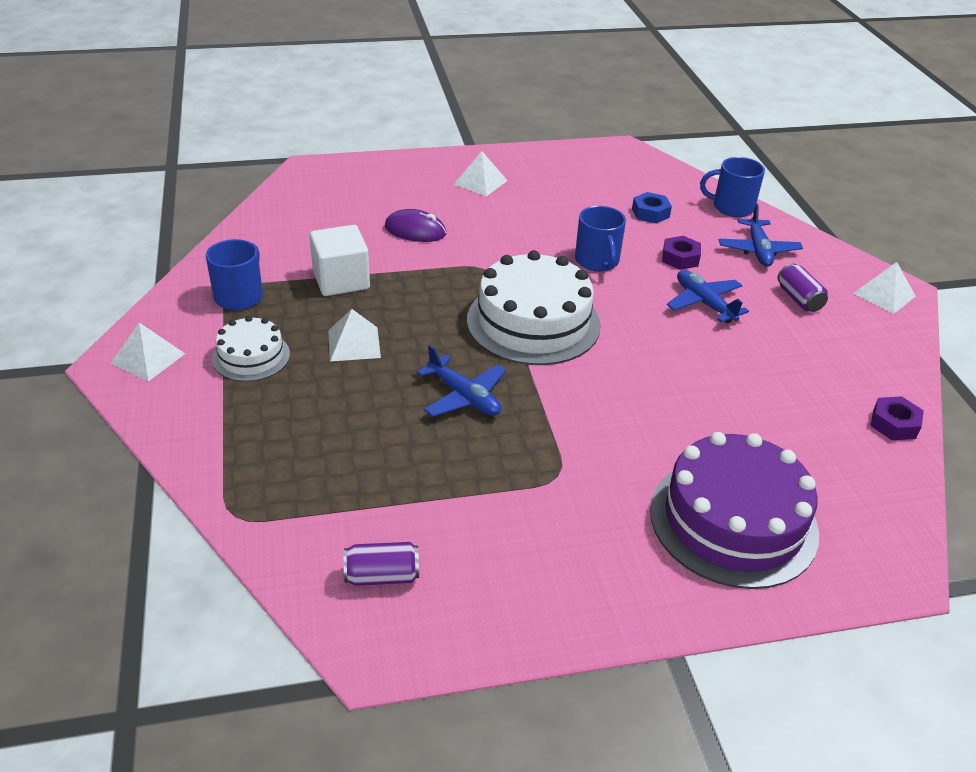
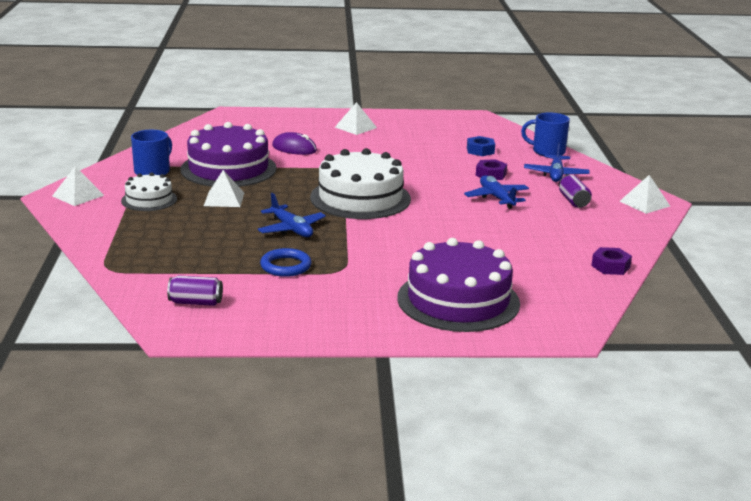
camera: 10 degrees right, 15 degrees down
(341, 280) = (228, 169): white cube -> purple cake
(482, 477) = (285, 266): none -> blue ring
(597, 261) = (425, 172): blue mug -> none

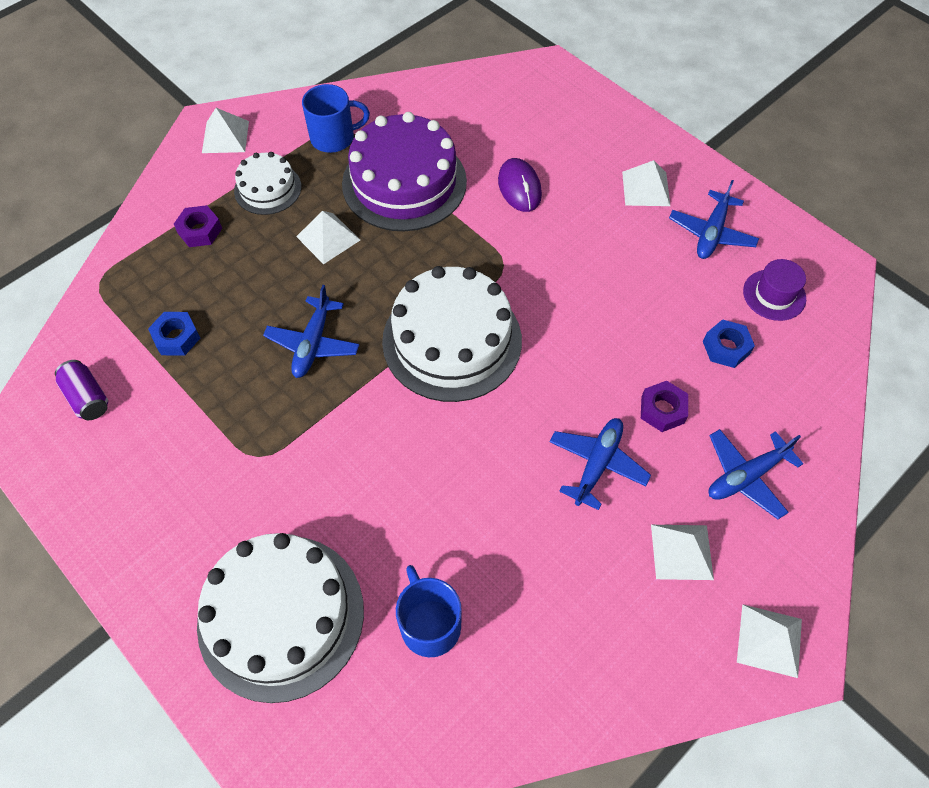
camera: 50 degrees right, 35 degrees up
(206, 261) = (176, 338): none -> blue nut
(285, 266) = (224, 405): blue ring -> none
(410, 127) = (711, 233): none -> blue plane
(458, 300) = (281, 616): purple cake -> white cake
(469, 132) = (774, 295): none -> purple hat
(547, 151) = (814, 416): blue mug -> blue mug (430, 624)
(573, 201) = (681, 551): purple can -> white pyramid
(610, 266) = (521, 721): purple nut -> purple nut (200, 231)

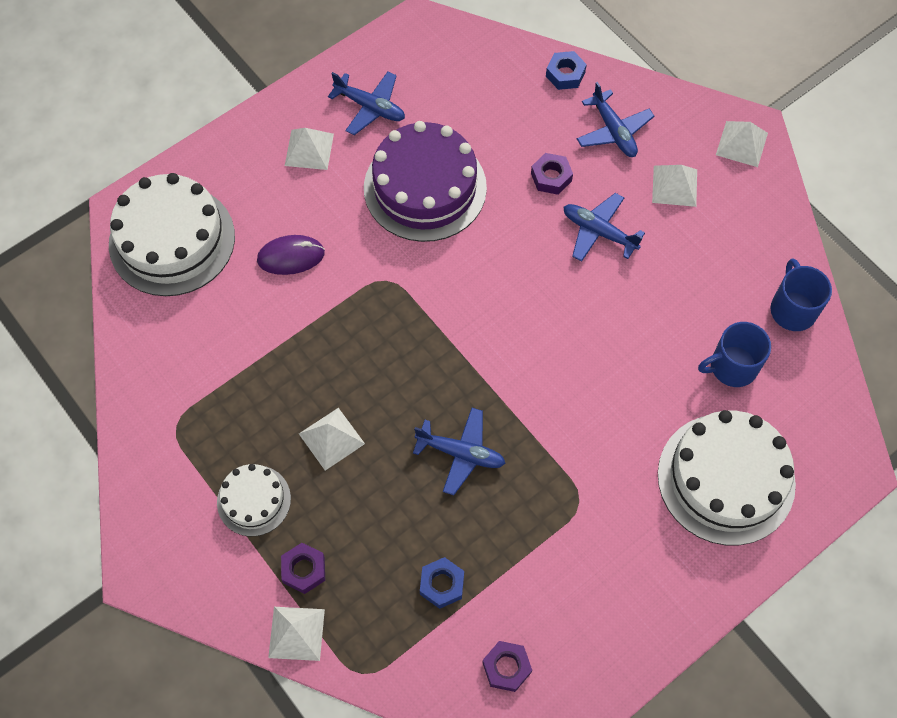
camera: 85 degrees left, 5 degrees up
(87, 398) = (506, 667): purple can -> purple nut
(225, 137) = (165, 550): white pyramid -> white pyramid (296, 633)
(334, 138) = (189, 431): blue mug -> blue mug (792, 309)
(404, 182) = (267, 362): purple cake -> purple cake (425, 187)
(452, 340) = (468, 331): white cake -> white cake (172, 240)
(726, 347) = (494, 121): blue nut -> blue nut (565, 74)
(774, 295) = (444, 75): purple hat -> none

